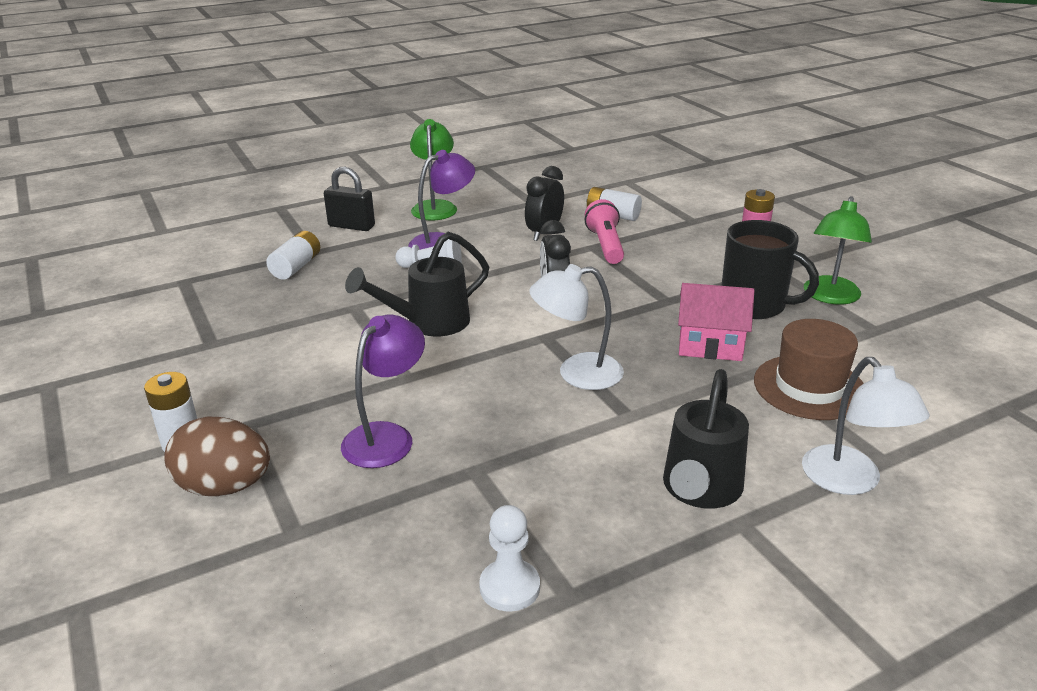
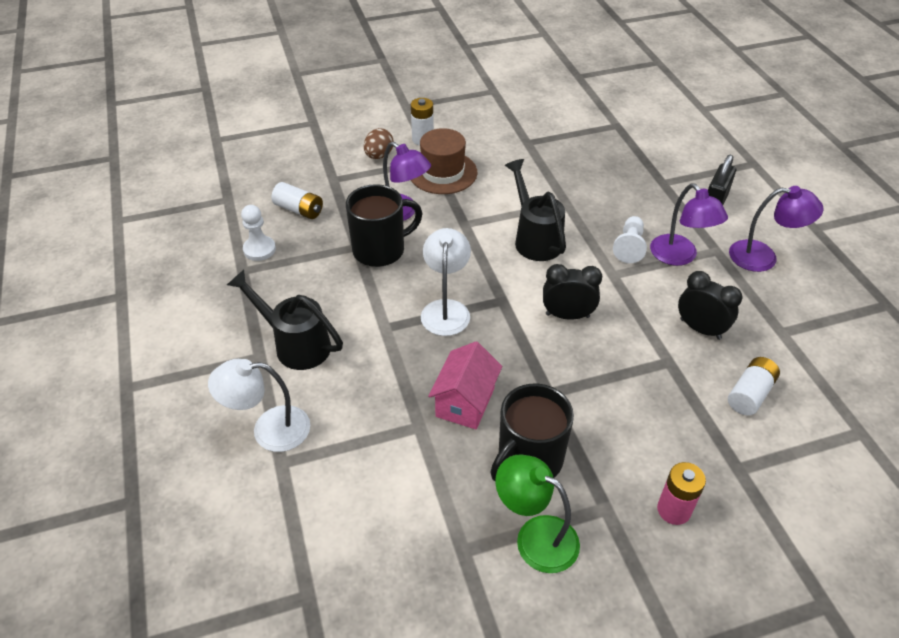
camera: 100 degrees right, 15 degrees up
(225, 487) = (379, 156): brown egg -> brown egg, size x0.67
(296, 267) = (636, 174): white battery -> white battery (299, 210)
(434, 207) = (763, 257): green lamp -> purple lamp
(478, 444) = (380, 250): none -> black mug
(605, 245) = (671, 372): pink flashlight -> none
(809, 387) = (385, 451): brown hat -> brown hat (443, 172)

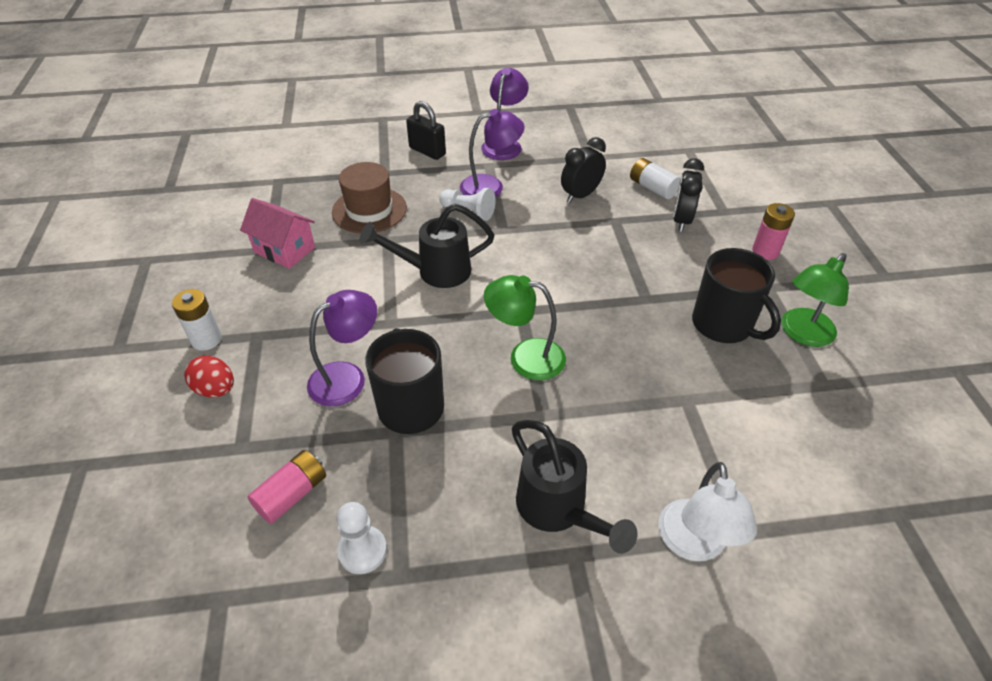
camera: 80 degrees left, 0 degrees up
(295, 344) = (558, 510): black watering can -> black watering can turned 75 degrees counterclockwise
(299, 210) = (292, 494): white battery -> pink battery
(379, 156) = (216, 389): brown egg -> red egg
(443, 172) = (287, 329): brown hat -> brown hat (369, 210)
(446, 309) = (525, 357): white lamp -> green lamp
(465, 402) = (656, 359): pink house -> pink house (284, 250)
(567, 315) = (551, 269): black clock -> black clock (681, 220)

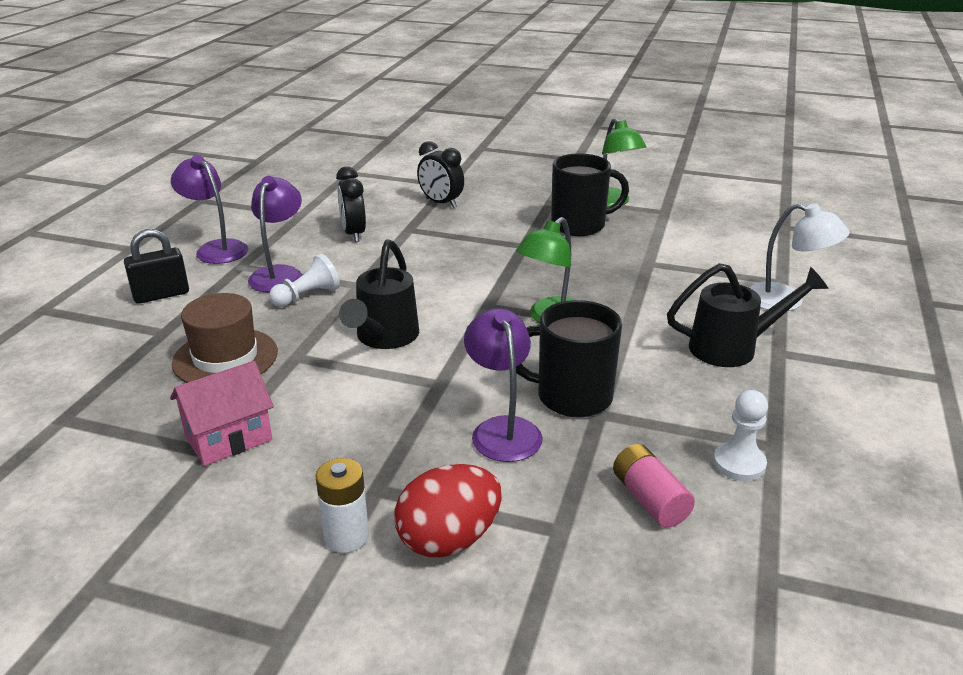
camera: 65 degrees left, 15 degrees down
(216, 389) = (449, 539): red egg -> red egg, size x1.50
(652, 188) = (383, 201): white battery -> none
(765, 251) = (512, 185): pink battery -> none

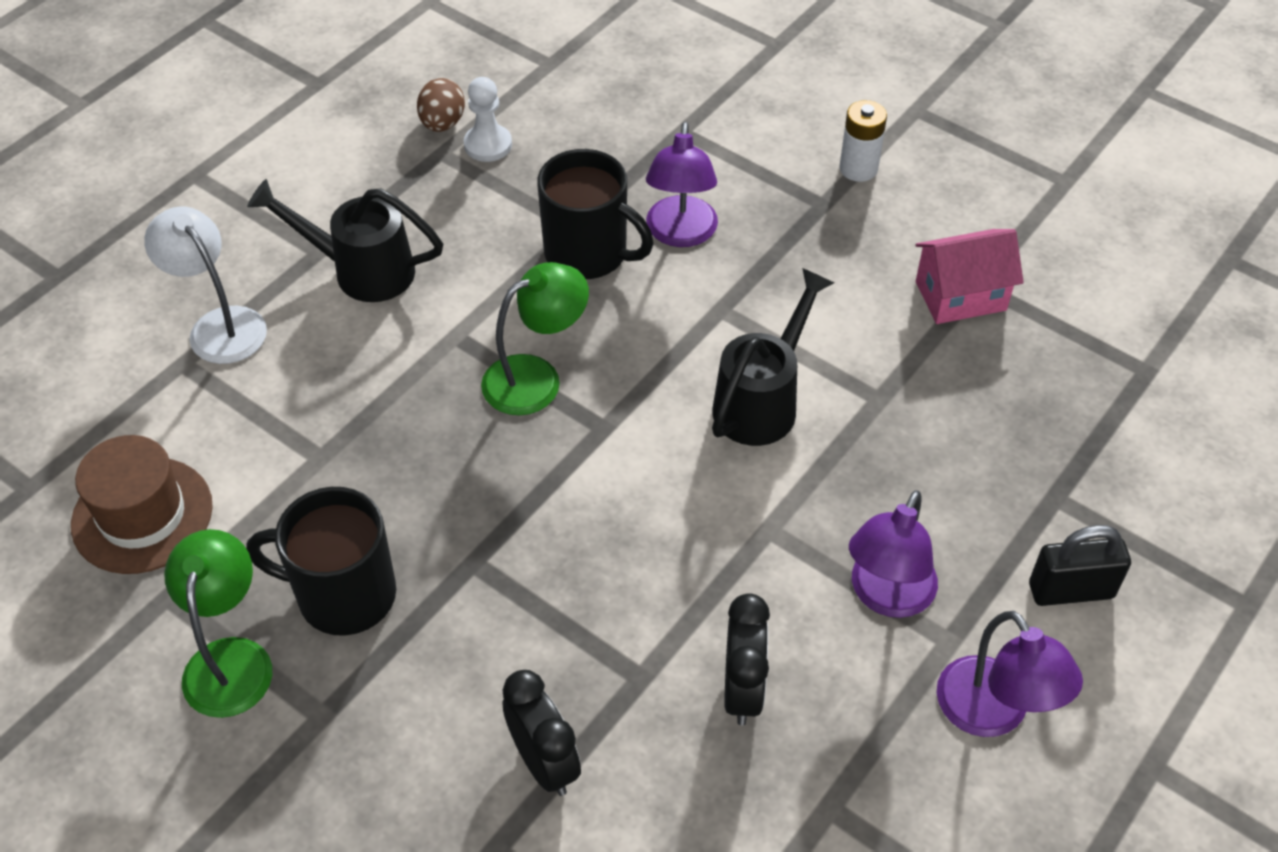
camera: 160 degrees left, 20 degrees up
(225, 357) = (967, 421): brown hat -> brown hat (142, 515)
(307, 296) = (849, 522): white pawn -> none
(449, 539) = (774, 146): red egg -> none
(649, 499) = (591, 135): pink battery -> none
(802, 473) = (442, 123): none -> brown egg

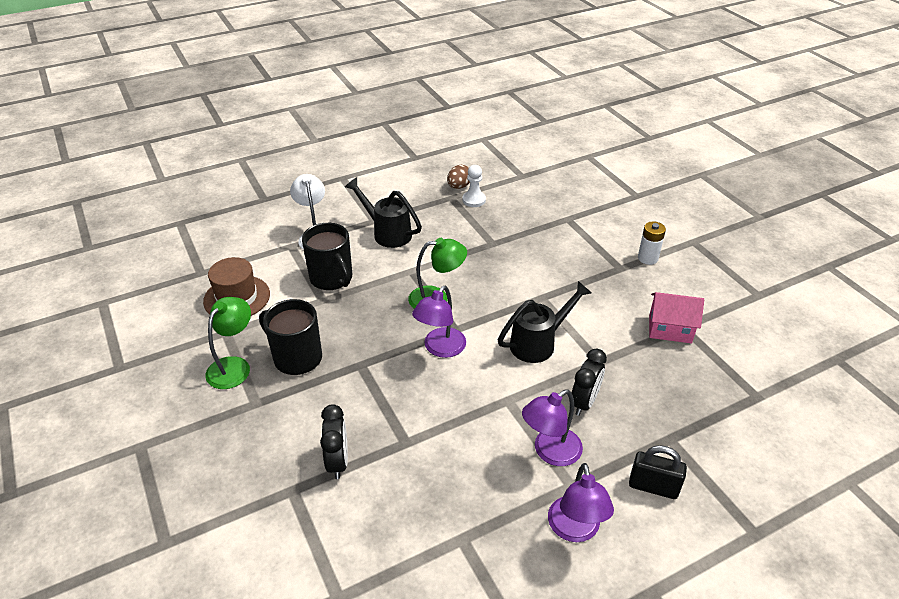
camera: 25 degrees right, 10 degrees down
(588, 253) = (492, 256): black mug -> black mug (332, 278)
(680, 234) = (541, 260): purple lamp -> purple lamp (440, 349)
(742, 690) = (451, 467): black clock -> black clock (584, 402)

